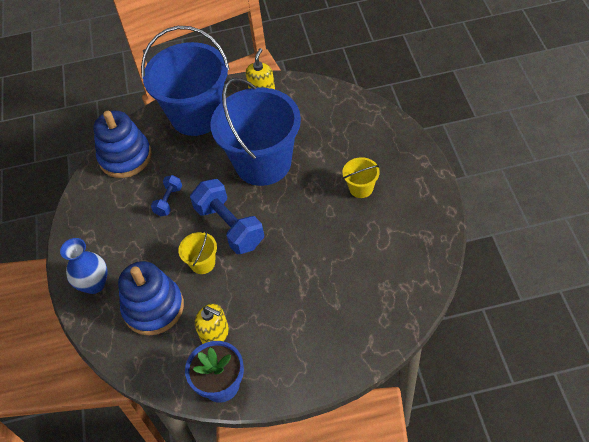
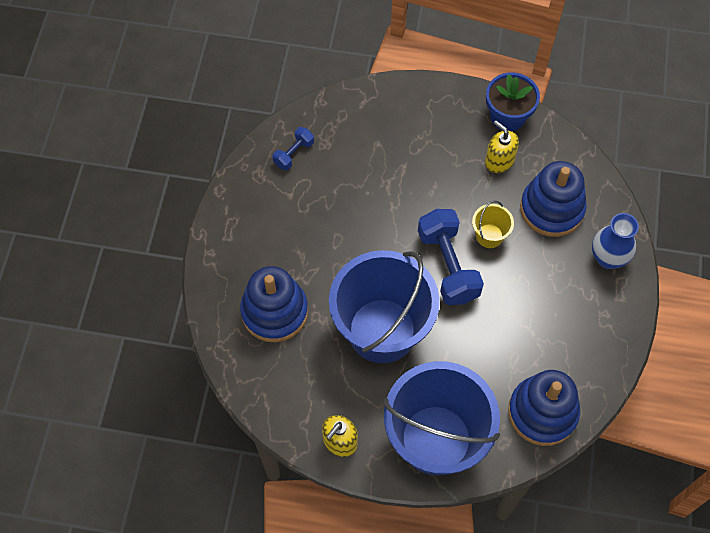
camera: 165 degrees left, 10 degrees up
(168, 201) = (505, 326): blue dumbbell -> blue dumbbell (294, 154)
(350, 145) = (274, 311): none -> blue stacking toy
(361, 188) = (292, 252): yellow bucket -> none

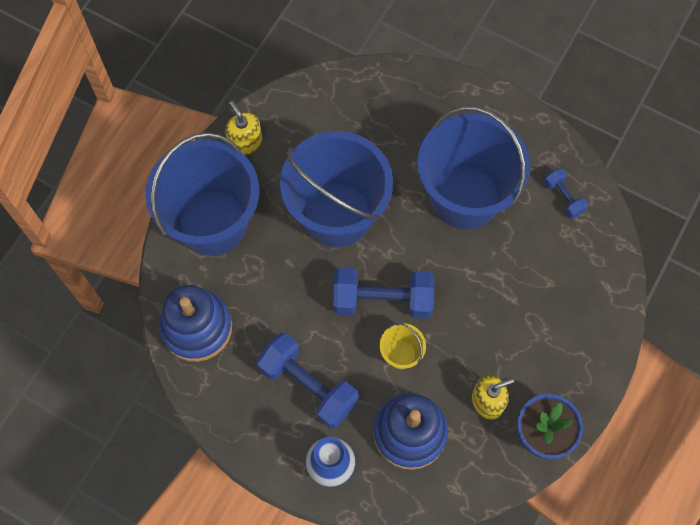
camera: 110 degrees right, 5 degrees up
(274, 311) = (393, 128): blue stacking toy -> none
(322, 230) = (465, 197): none -> blue bucket
(550, 299) = (308, 386): none -> blue dumbbell

